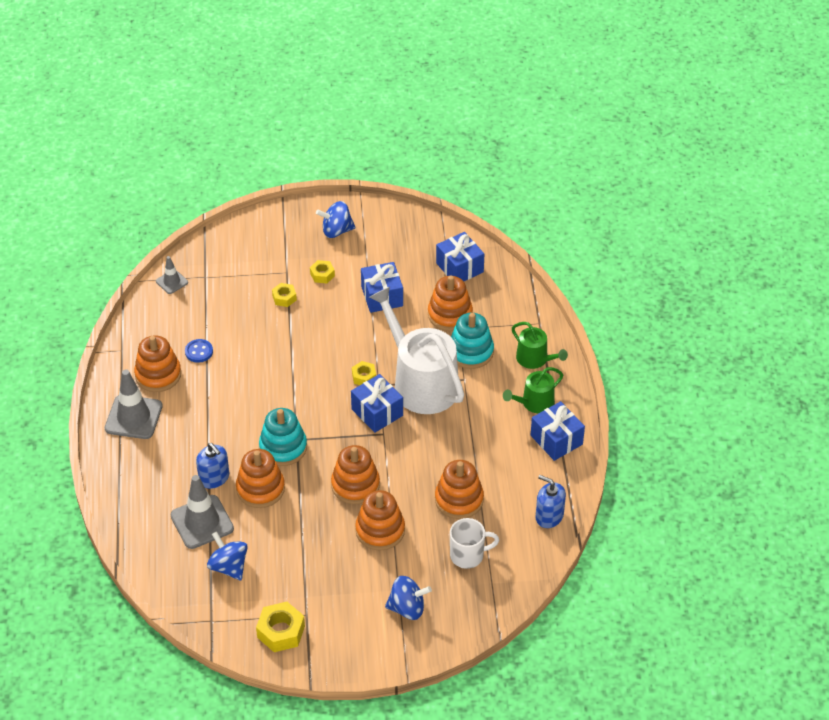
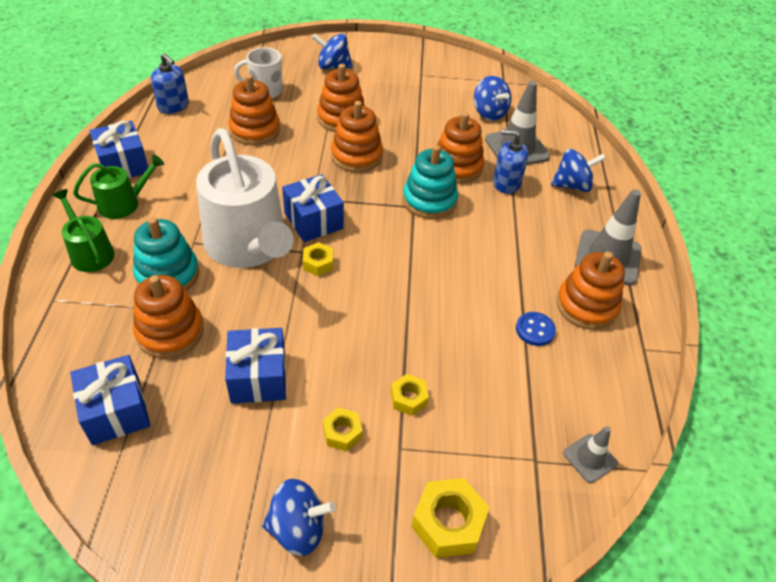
camera: 175 degrees left, 0 degrees up
(152, 486) = (572, 185): none -> blue spinning top
(214, 478) = (506, 183): blue soap dispenser -> blue soap dispenser turned 45 degrees counterclockwise
(281, 631) = (444, 68): yellow nut -> yellow nut (448, 523)

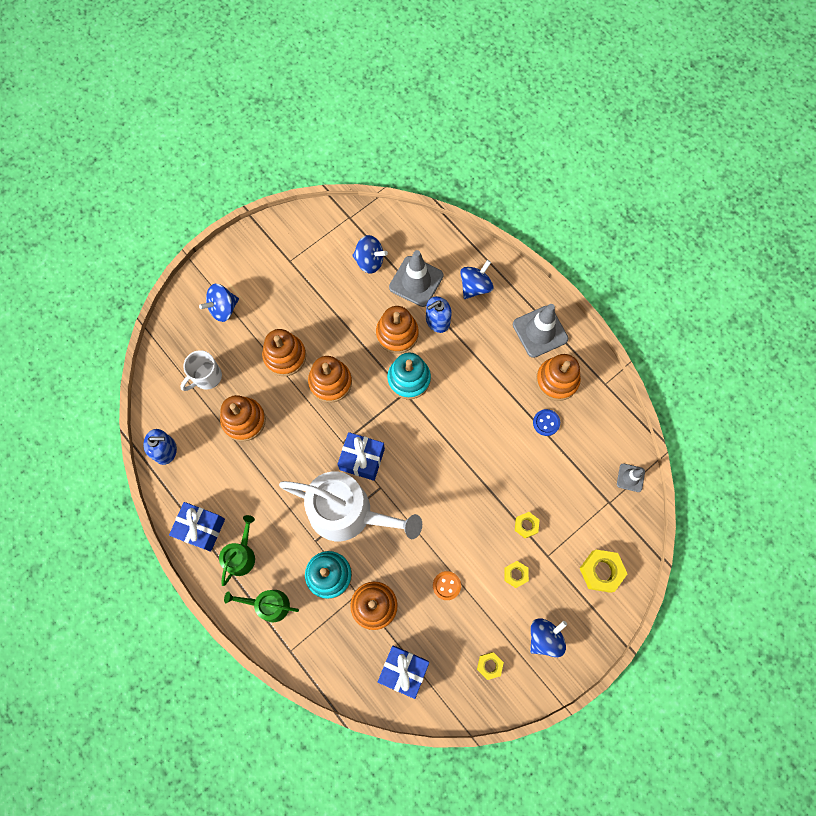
camera: 40 degrees left, 25 degrees up
(258, 377) = (446, 585): blue gift -> orange button
(318, 263) = (398, 487): yellow nut -> yellow nut (489, 665)

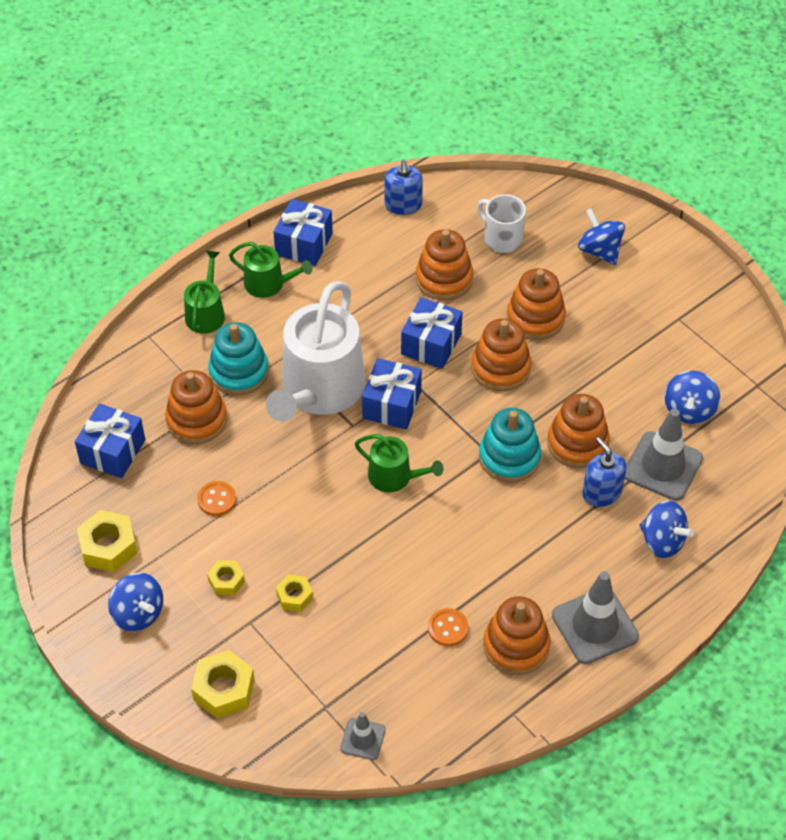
camera: 90 degrees right, 20 degrees down
(307, 430) = (431, 344): none -> blue gift
(425, 457) = (395, 477): none -> green watering can
(489, 665) = (108, 547): yellow nut -> yellow nut, size x1.68
(546, 423) = (448, 628): blue button -> orange button

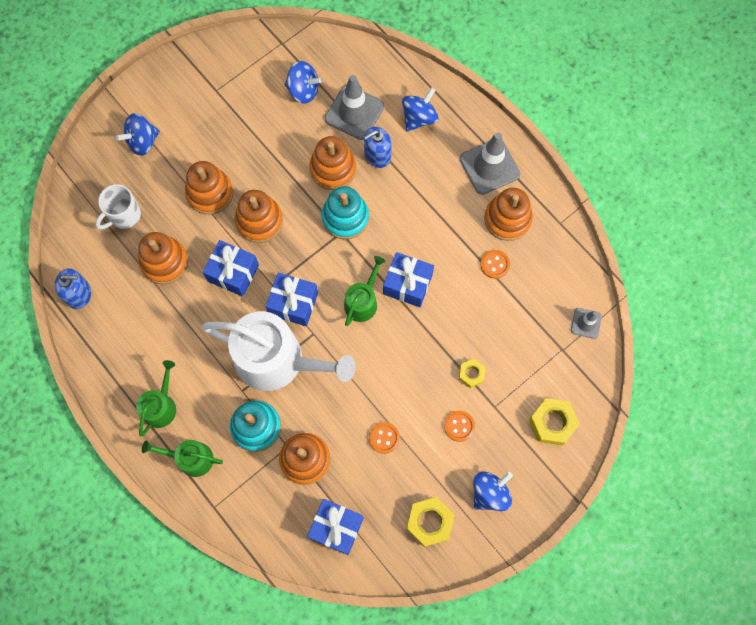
camera: 90 degrees left, 20 degrees up
(226, 581) = (459, 426): yellow nut -> orange button
(304, 244) = (117, 377): blue gift -> blue gift (407, 284)

